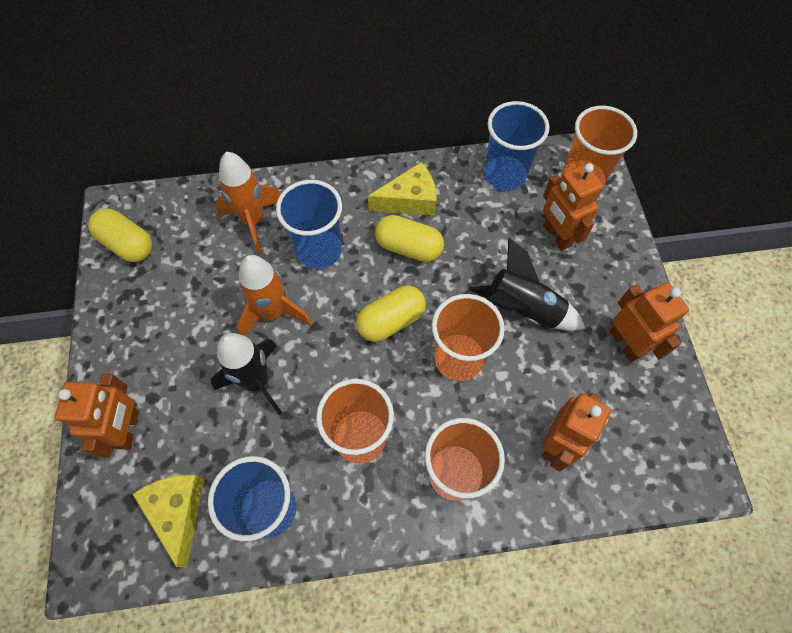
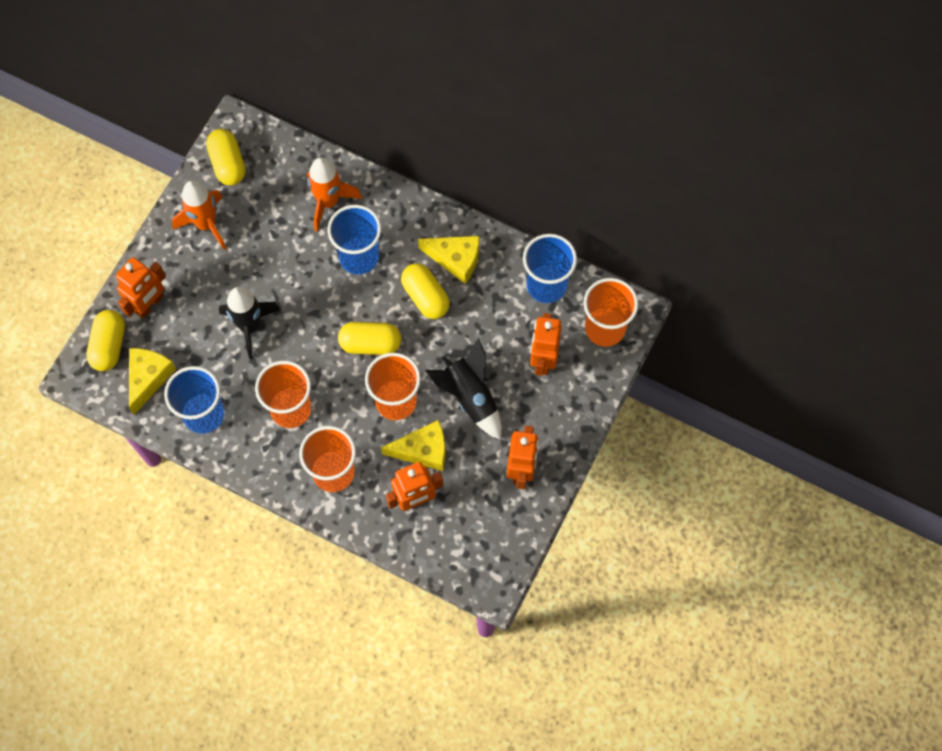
camera: 35 degrees right, 5 degrees up
(107, 505) = (109, 345): none -> yellow capsule
(273, 312) = (294, 284): orange rocket -> orange rocket (206, 224)
(523, 388) = (423, 450): none -> yellow cheese

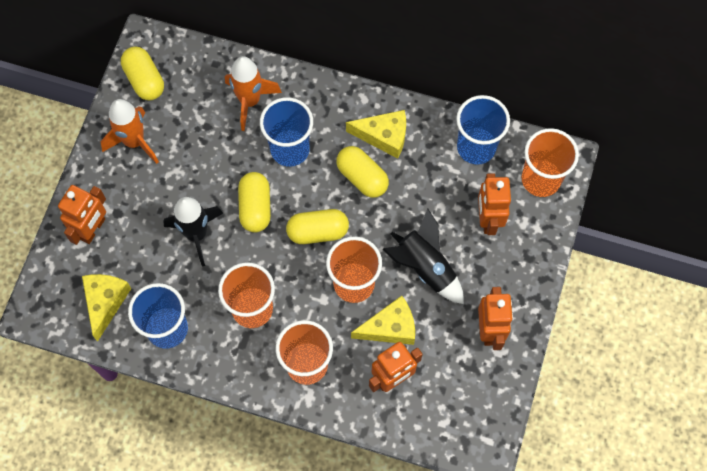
camera: 10 degrees left, 0 degrees up
(109, 345) = (60, 276): yellow capsule -> yellow capsule (255, 207)

